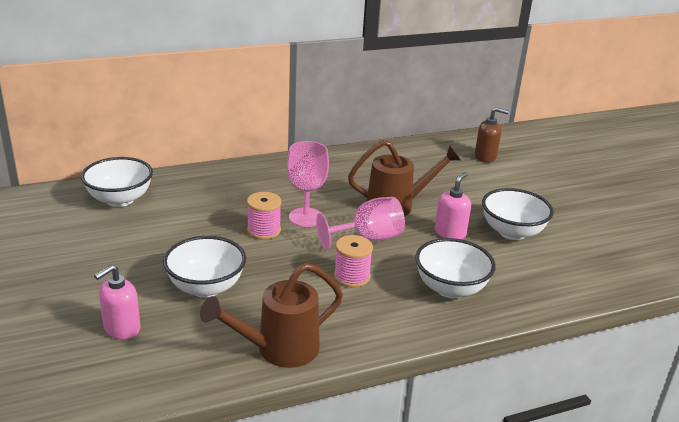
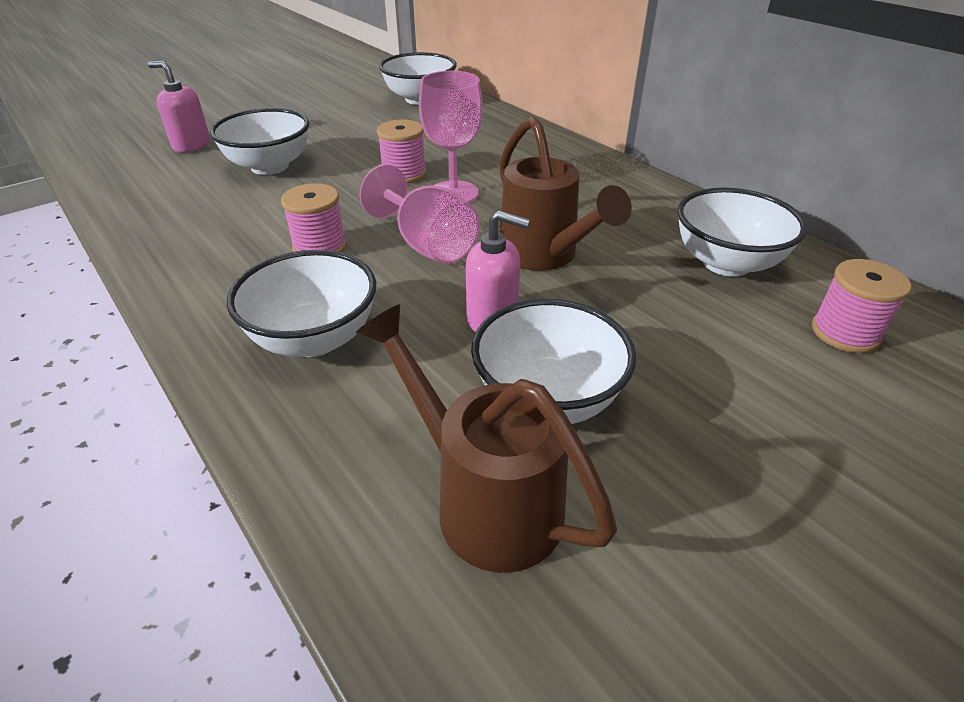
camera: 75 degrees right, 10 degrees up
(279, 349) = (154, 225): brown watering can -> brown watering can (485, 501)
(425, 162) = (726, 263): none -> white bowl
(485, 157) = (845, 332): brown soap dispenser -> pink spool

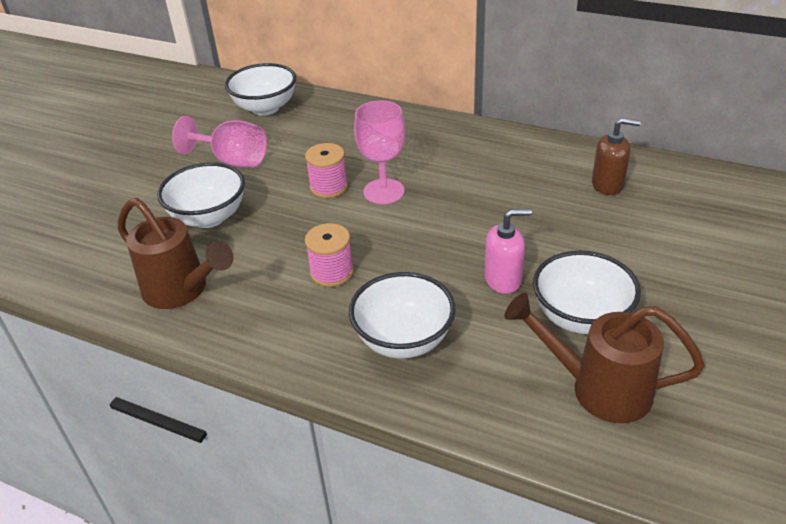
camera: 25 degrees left, 0 degrees up
(191, 145) = (110, 220): pink soap dispenser -> none
(427, 245) = (408, 241): pink goblet -> pink goblet (232, 160)
(543, 255) = (493, 220): brown watering can -> brown watering can (181, 290)
(726, 263) = (607, 184): white bowl -> brown soap dispenser
(845, 332) = (702, 209): pink spool -> none

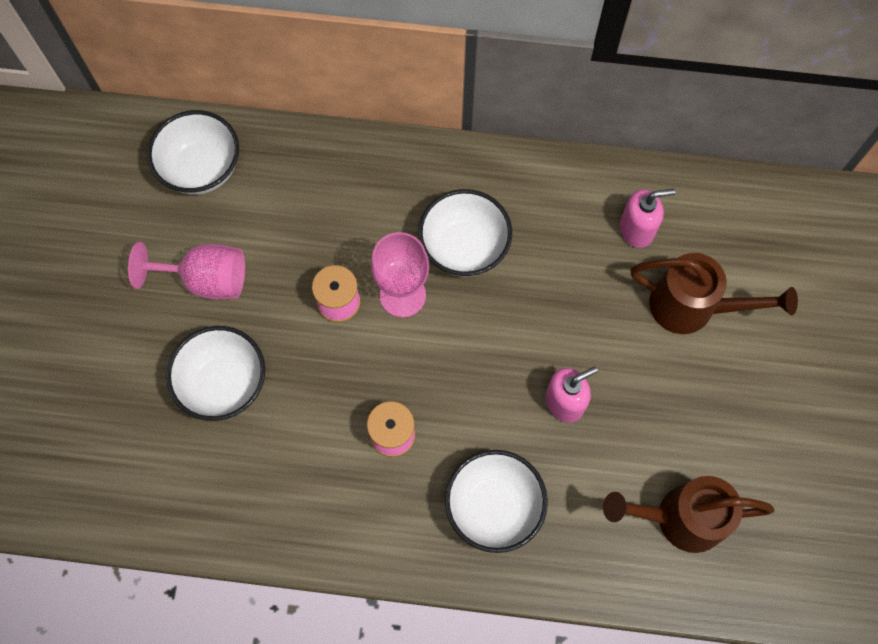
camera: 20 degrees left, 30 degrees up
(181, 290) = (247, 500): brown watering can -> brown watering can (692, 307)
(580, 317) = (647, 435): white bowl -> white bowl (464, 248)
(607, 184) = (637, 229): brown soap dispenser -> pink soap dispenser

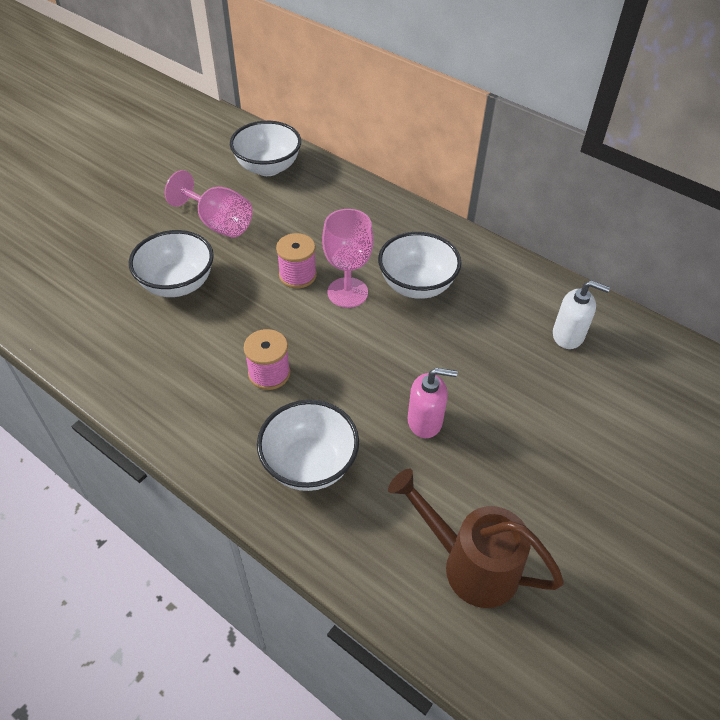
camera: 30 degrees right, 20 degrees down
(637, 229) = (568, 335): pink soap dispenser -> white soap dispenser
(692, 307) = (585, 409): brown watering can -> none

